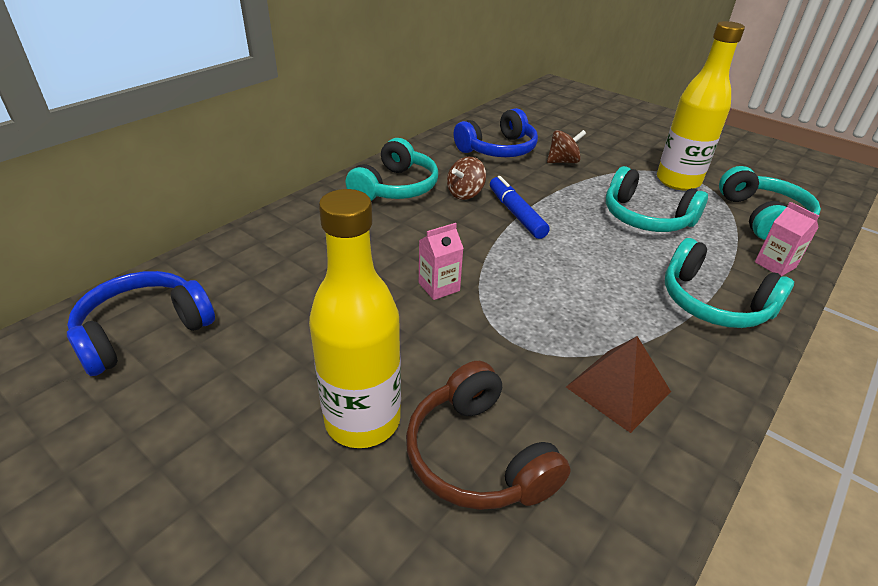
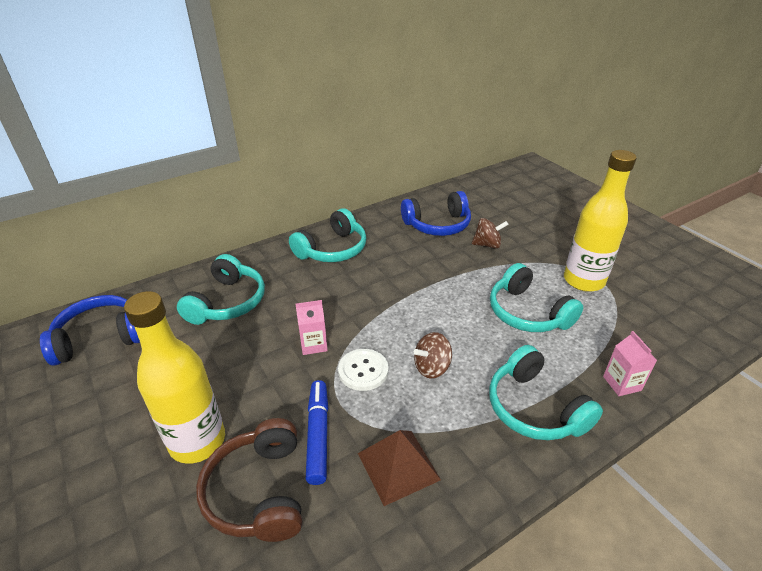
camera: 20 degrees right, 0 degrees up
(465, 193) = (384, 263): brown spinning top -> brown spinning top (432, 367)
(514, 303) = (363, 371): none -> white button
(516, 214) = (414, 289): blue marker -> blue marker (318, 435)
(762, 217) = (644, 331): turquoise headphones -> turquoise headphones (227, 302)

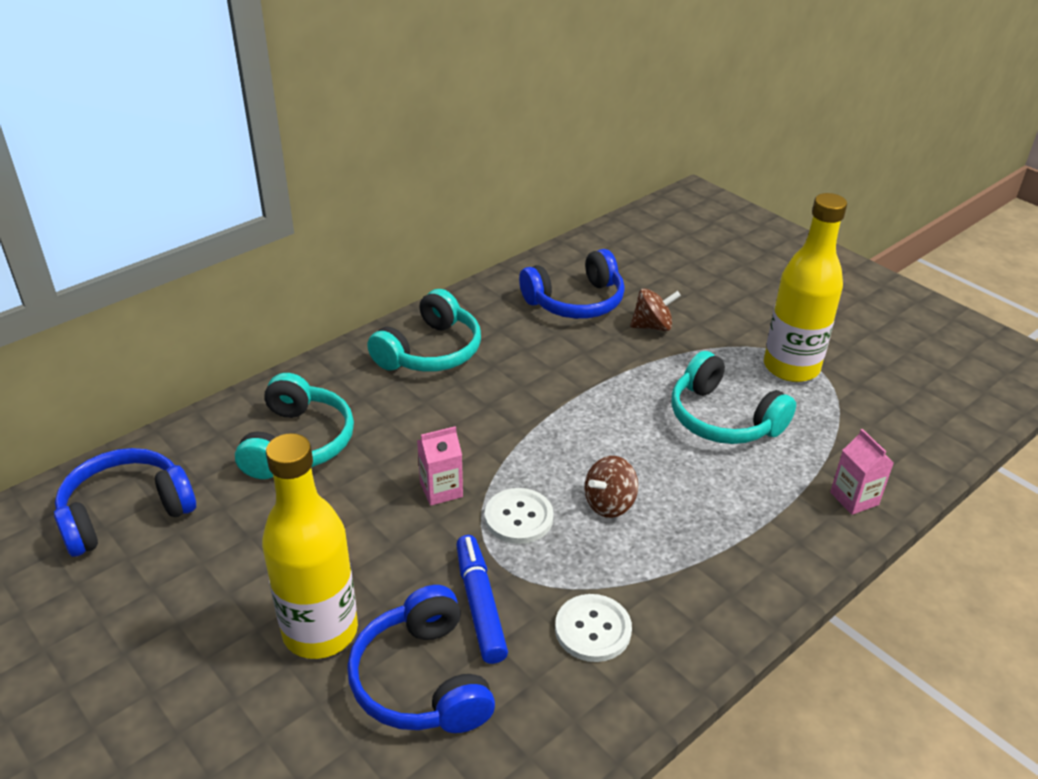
camera: 10 degrees left, 0 degrees up
(259, 491) = (422, 680): brown headphones -> blue headphones
(398, 466) = (593, 629): brown pyramid -> white button
(535, 408) = (750, 540): turquoise headphones -> none

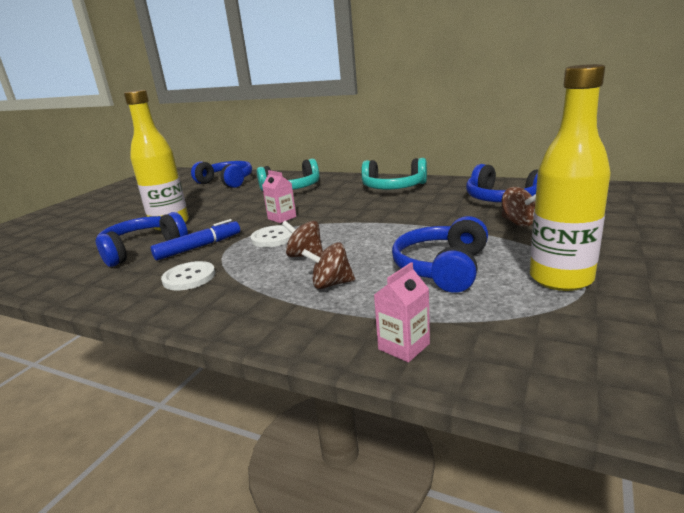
camera: 70 degrees right, 15 degrees down
(705, 505) = (331, 284): none -> brown spinning top
(723, 418) = (443, 268): turquoise headphones -> blue headphones

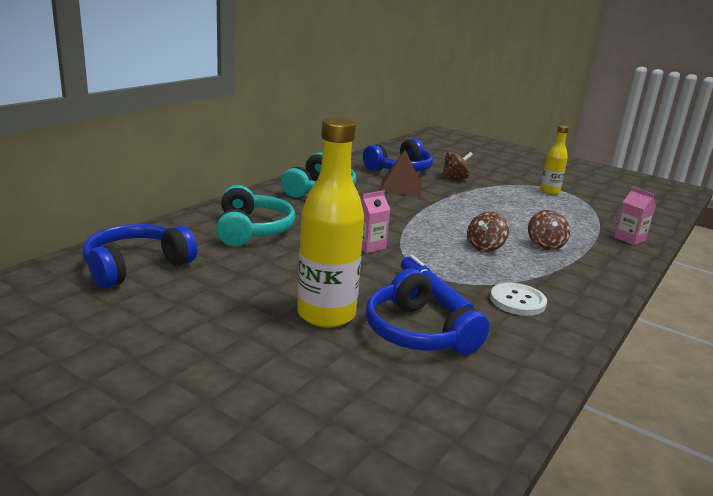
camera: 85 degrees left, 0 degrees up
(273, 238) = (430, 255): white button -> none
(442, 207) = (400, 187): none -> brown pyramid
(443, 268) = (526, 211): blue headphones -> none
(561, 279) = (549, 191): yellow bottle -> yellow bottle, size x0.55

